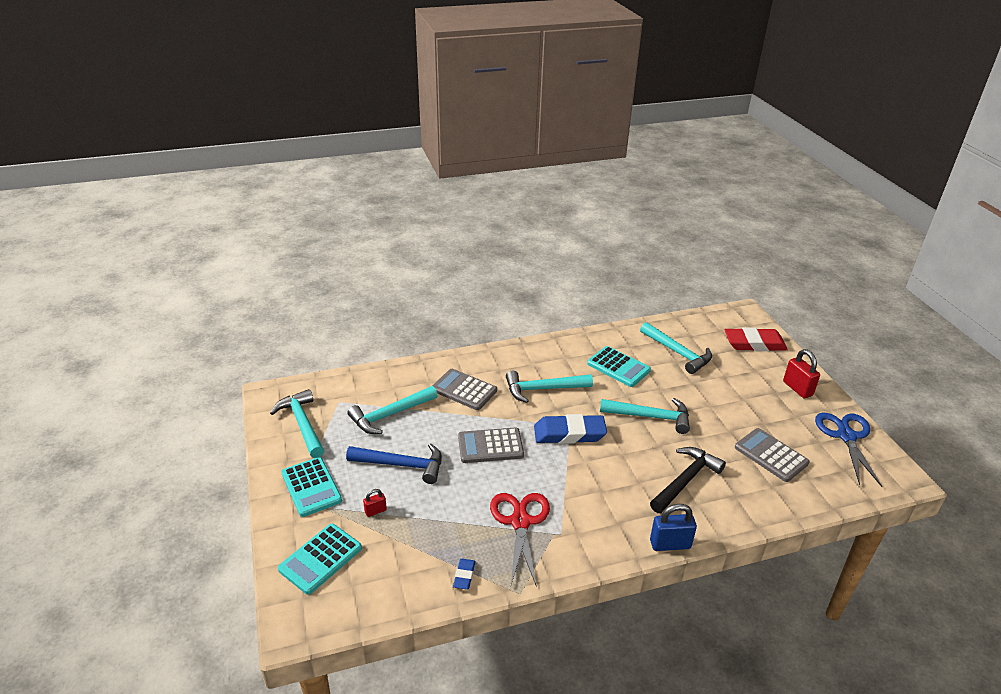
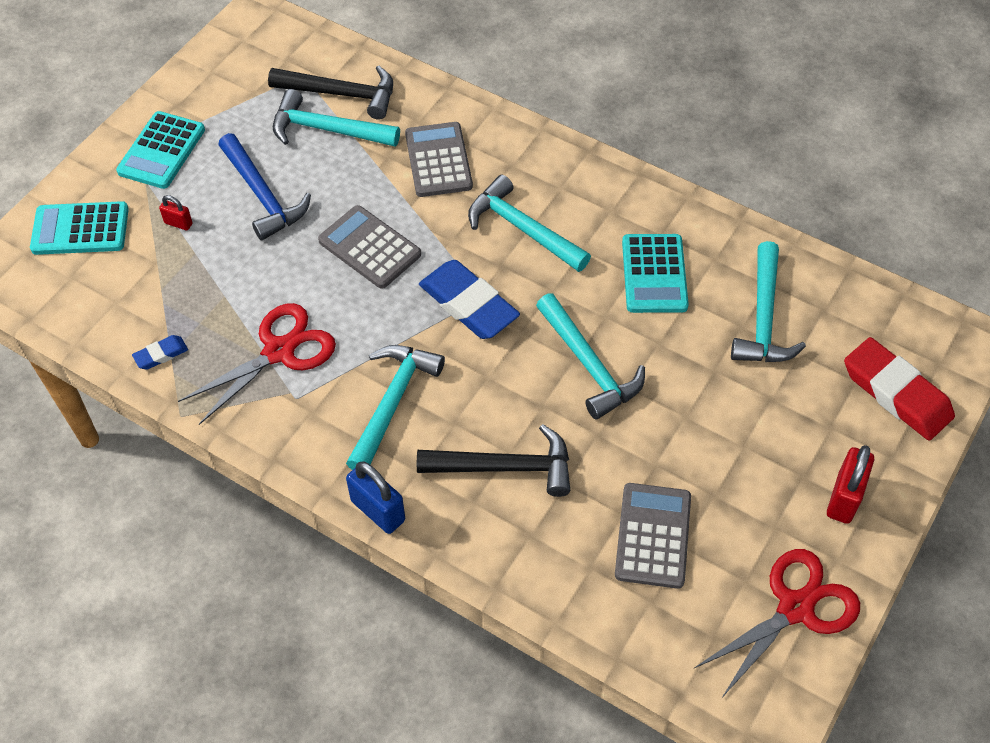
camera: 50 degrees right, 20 degrees up
(302, 424) = (239, 74): turquoise hammer -> turquoise hammer (393, 402)
(373, 396) = (342, 94): none -> black hammer
(846, 436) = (795, 608): blue scissors -> red scissors

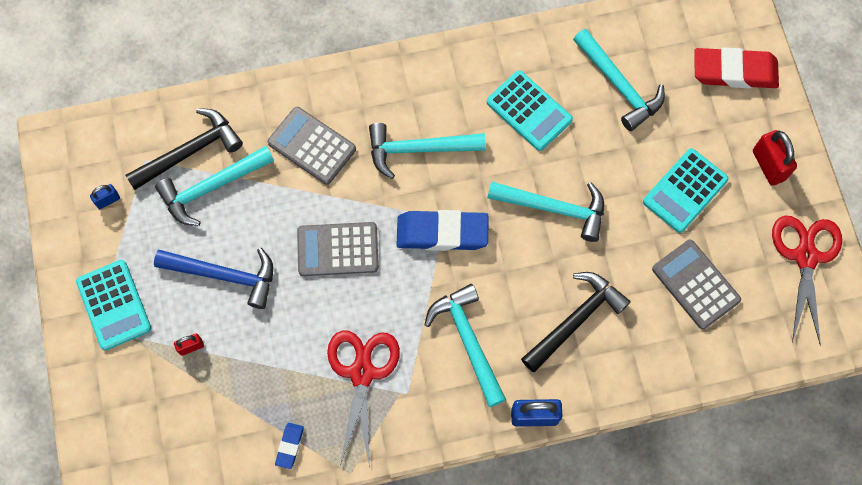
camera: 45 degrees left, 15 degrees up
(80, 229) = (128, 413): turquoise calculator -> turquoise calculator (685, 191)
(243, 80) = (108, 200): none -> blue padlock

